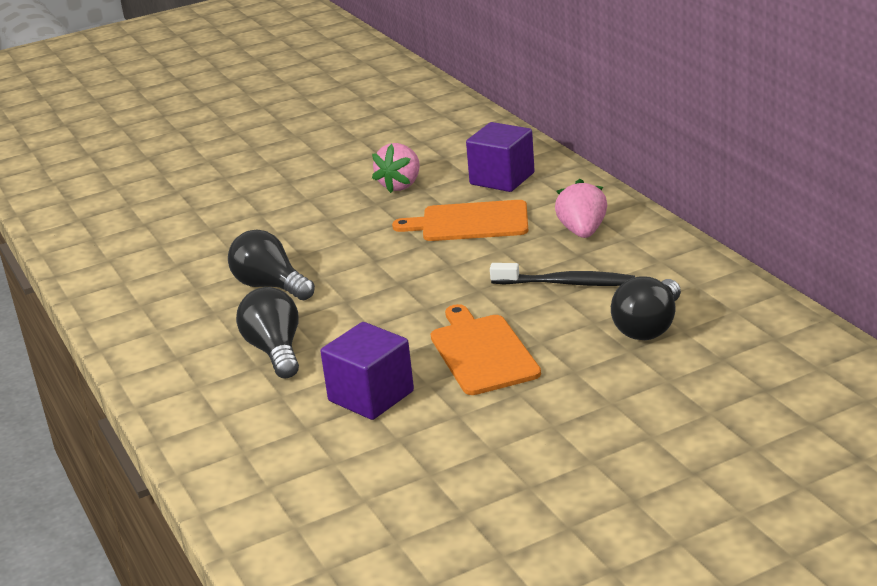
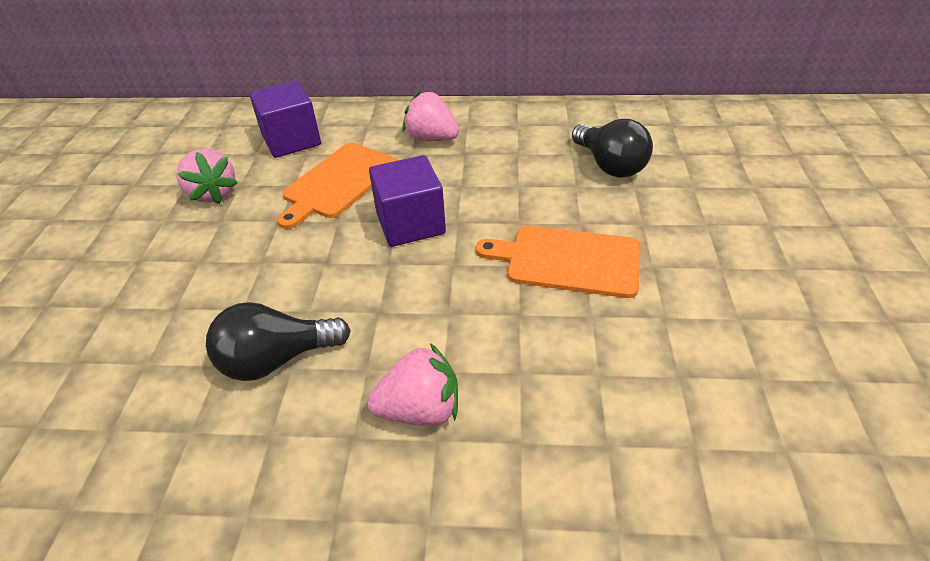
camera: 60 degrees left, 15 degrees up
(275, 351) = (420, 409): black light bulb -> pink strawberry
(371, 396) = (584, 365): purple cube -> purple cube (410, 223)
(567, 283) = (502, 175): black toothbrush -> none

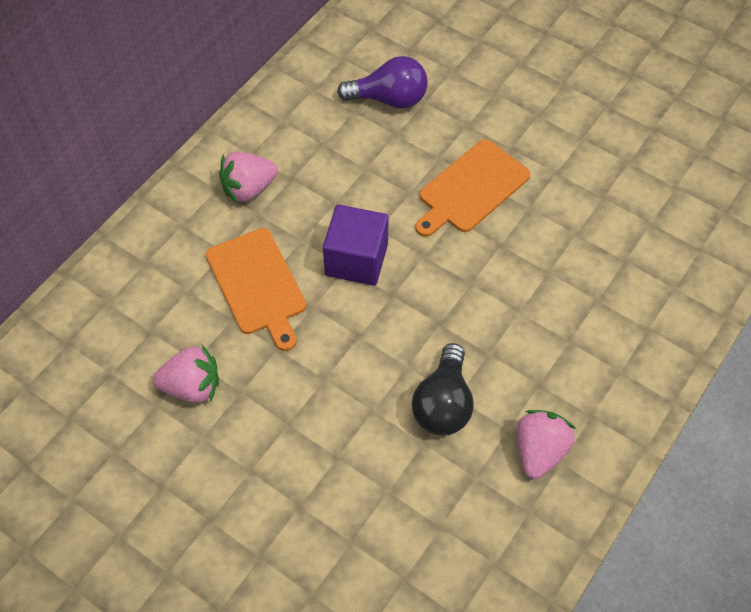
camera: 60 degrees left, 15 degrees up
(291, 140) = (153, 294): purple cube -> none
(420, 409) = (542, 338): pink strawberry -> pink strawberry (539, 451)
(609, 165) = (389, 99): black light bulb -> purple light bulb

